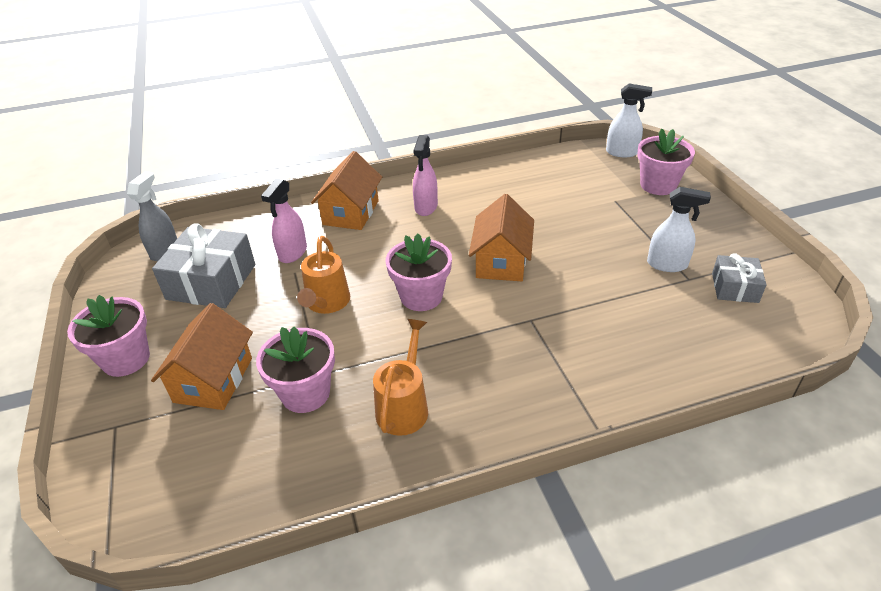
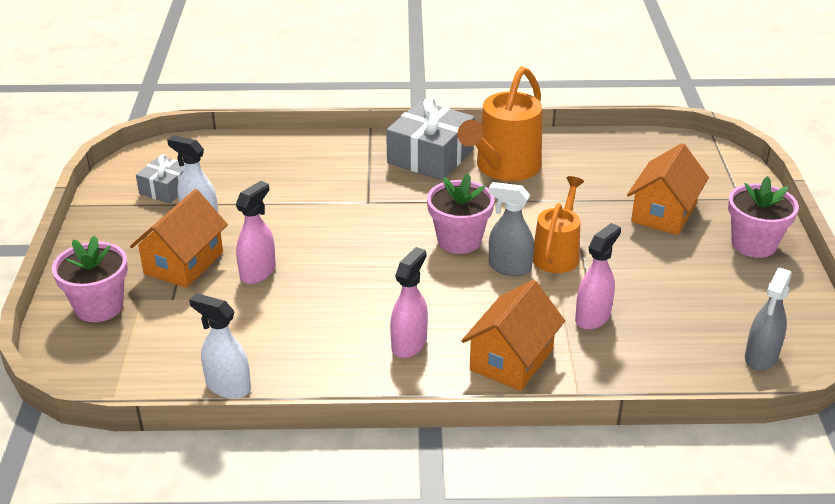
camera: 165 degrees left, 5 degrees down
(211, 282) = (687, 303): grey gift -> grey gift (430, 156)
(305, 393) = (582, 189): pink flower pot -> none
(368, 280) = (509, 267): none -> grey spray bottle
(404, 406) = (503, 168): orange watering can -> orange watering can, size x1.55
(501, 261) = (359, 257): orange house -> orange house (183, 263)
(572, 231) = (258, 272): none -> pink spray bottle
(622, 152) = (79, 371): white spray bottle -> white spray bottle (228, 387)

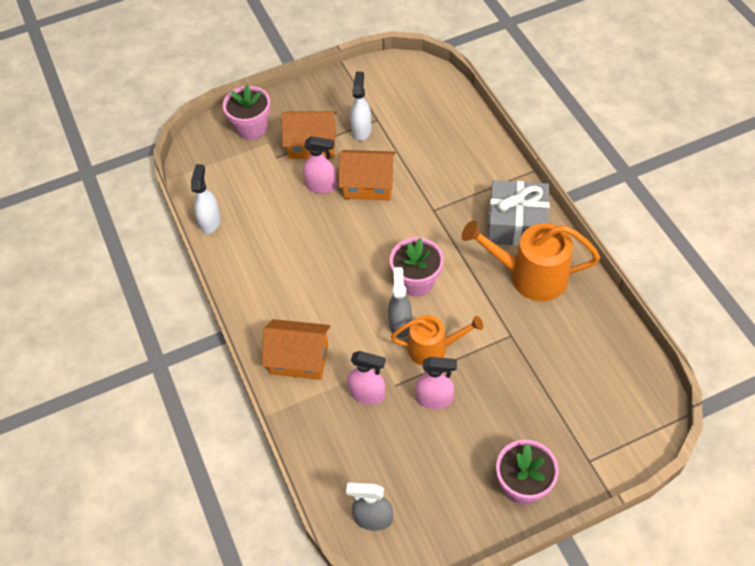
camera: 70 degrees right, 20 degrees up
(166, 189) = (384, 97): grey gift -> none
(409, 344) = (288, 296): pink spray bottle -> pink spray bottle (434, 399)
(664, 213) = (531, 407): orange house -> orange house (368, 185)

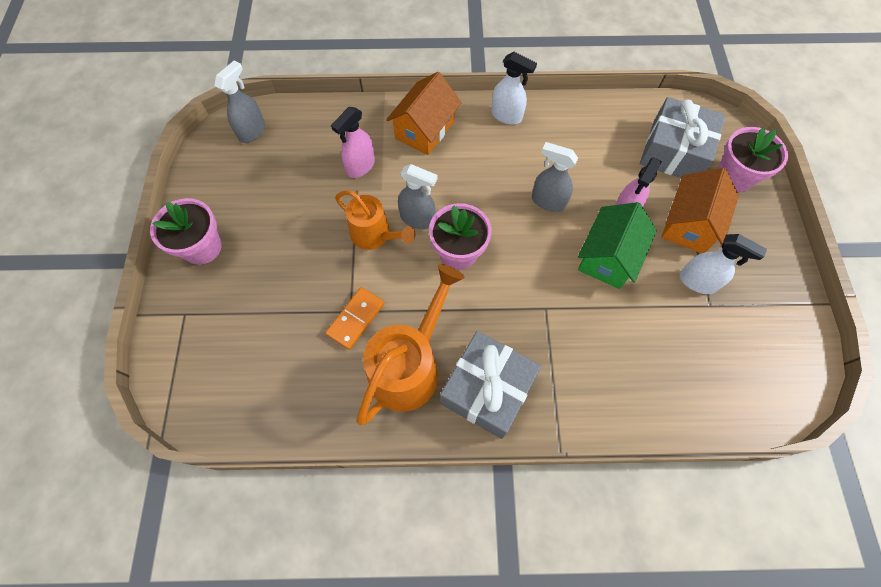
camera: 110 degrees right, 10 degrees up
(210, 221) = (613, 108): white spray bottle -> white spray bottle (506, 116)
(242, 169) = (674, 151): none -> grey gift
(335, 238) = (548, 201): none -> grey spray bottle
(368, 185) = (608, 257): orange house -> green house
(433, 348) = (375, 235): orange watering can -> orange watering can turned 75 degrees counterclockwise
(434, 399) = (324, 215): pink spray bottle -> none
(515, 328) = (355, 319): none -> orange domino

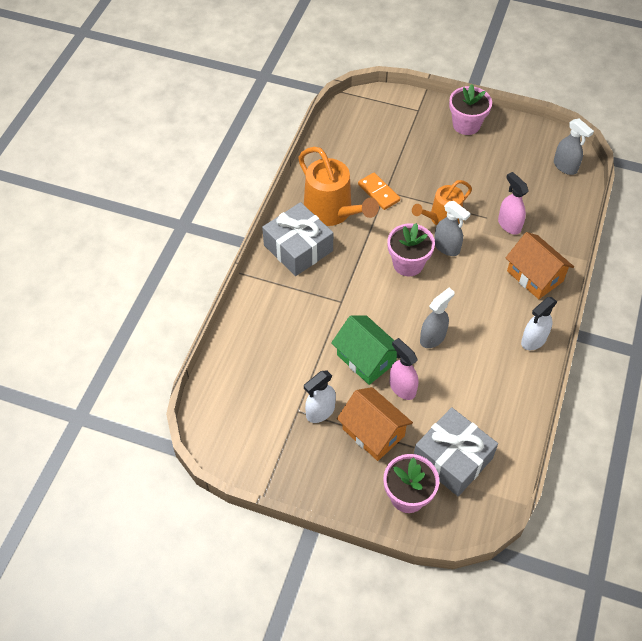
camera: 110 degrees right, 10 degrees down
(417, 219) = (447, 247): grey spray bottle -> grey spray bottle turned 90 degrees counterclockwise

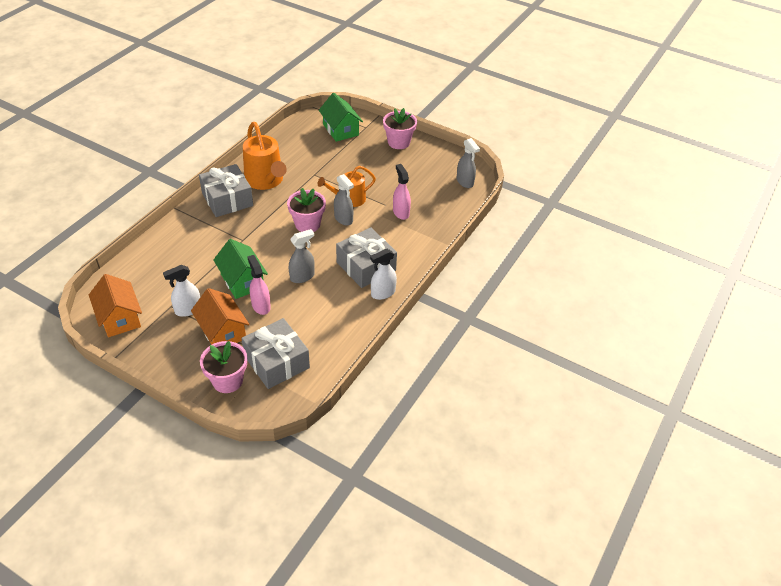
camera: 10 degrees right, 10 degrees down
(378, 192) = (308, 174): orange domino -> none
(390, 120) = (340, 130): none -> green house
(499, 308) = (366, 266): none -> grey gift
(535, 276) = (405, 250): orange house -> orange house (119, 318)

